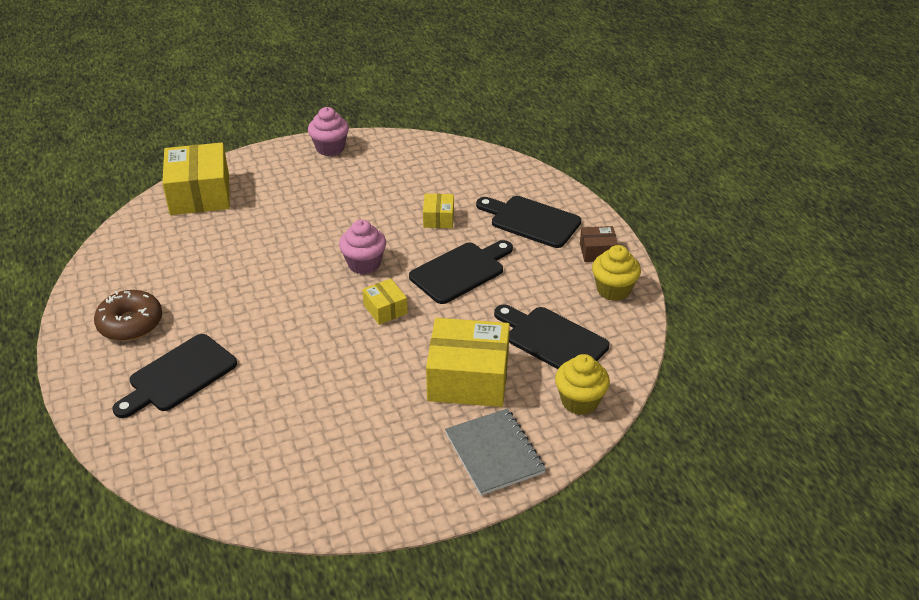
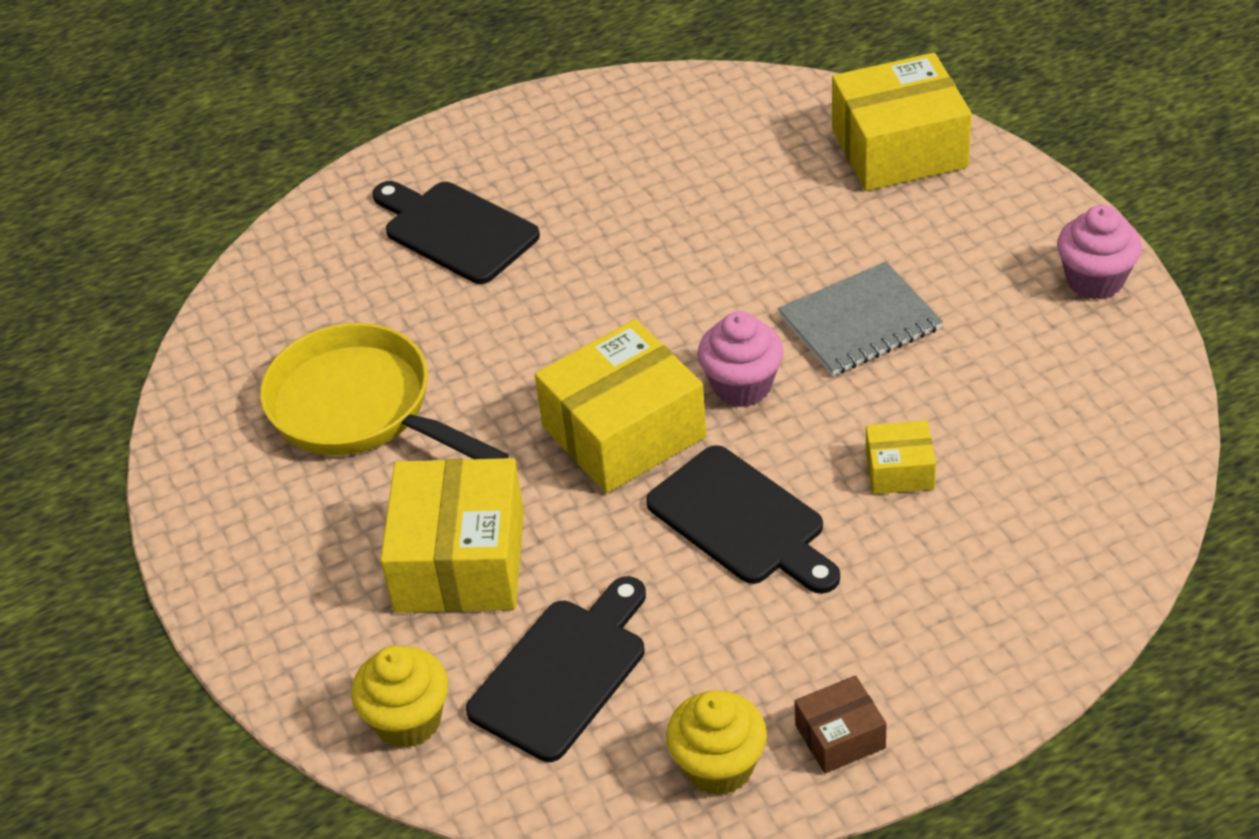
camera: 90 degrees right, 5 degrees up
(130, 323) = (562, 156): brown donut -> none
(331, 423) = (361, 409): none -> yellow pan
(385, 309) = (624, 432): yellow box -> yellow box, size x2.04
(494, 453) = (293, 611): grey notebook -> grey notebook (860, 322)
(531, 221) = (923, 617): black cutting board -> none
(597, 252) = (840, 736): brown box -> brown box turned 75 degrees clockwise

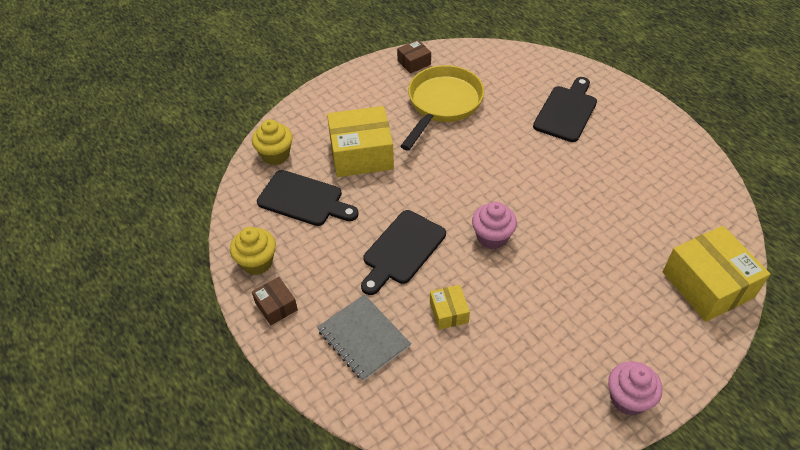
camera: 75 degrees right, 5 degrees up
(204, 440) = (414, 62): none -> brown box
(624, 432) = (450, 196): yellow box -> none
(860, 322) = (553, 282): grey notebook -> grey notebook (363, 338)

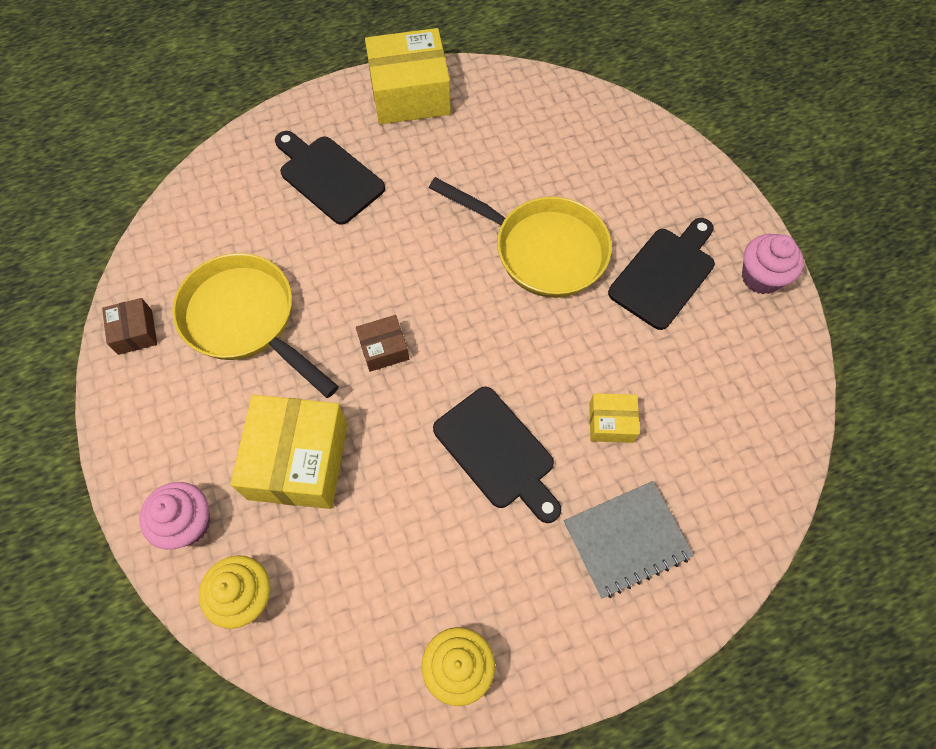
camera: 75 degrees left, 15 degrees up
(276, 306) = (546, 651): brown box -> brown box (384, 349)
(304, 199) = (358, 568): black cutting board -> black cutting board (664, 274)
(492, 237) = (509, 335): pink cupcake -> pink cupcake (188, 523)
(573, 241) = (542, 250): none -> yellow pan
(707, 285) = (637, 148): yellow box -> yellow box (410, 94)

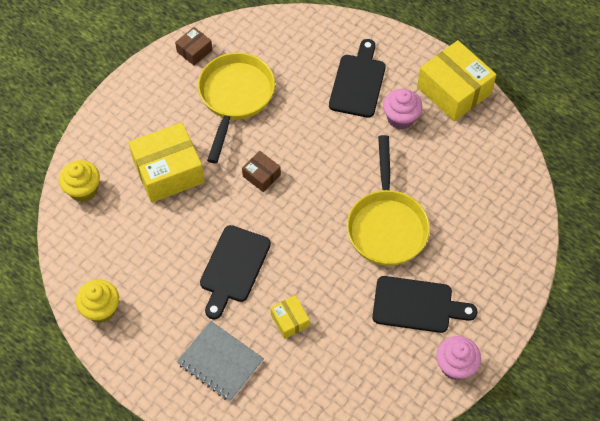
camera: 60 degrees right, 5 degrees down
(188, 523) = (105, 141): pink cupcake -> pink cupcake (400, 118)

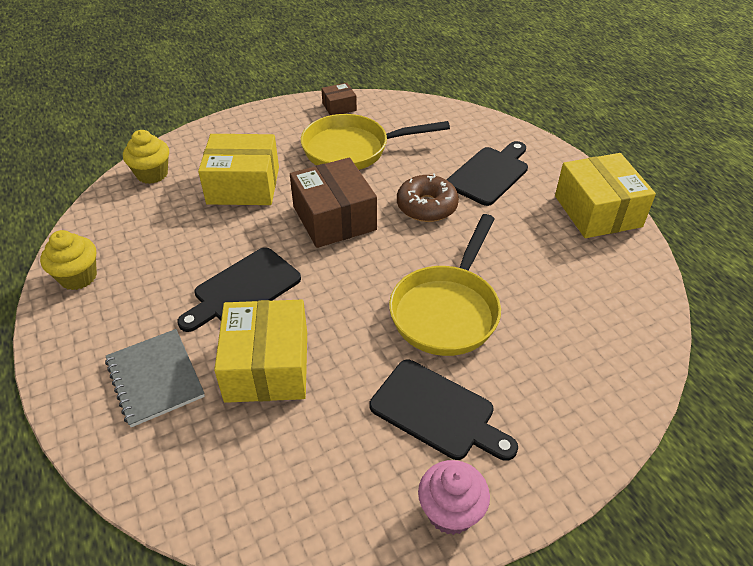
camera: 25 degrees right, 15 degrees down
(235, 98) = (352, 149): yellow pan -> yellow pan turned 135 degrees counterclockwise
(261, 175) = (334, 218): brown box -> brown box, size x2.04
(290, 320) = (267, 366): yellow box -> yellow box, size x2.04
(326, 136) = (426, 206): none -> brown donut
(400, 118) = (521, 216): pink cupcake -> none

